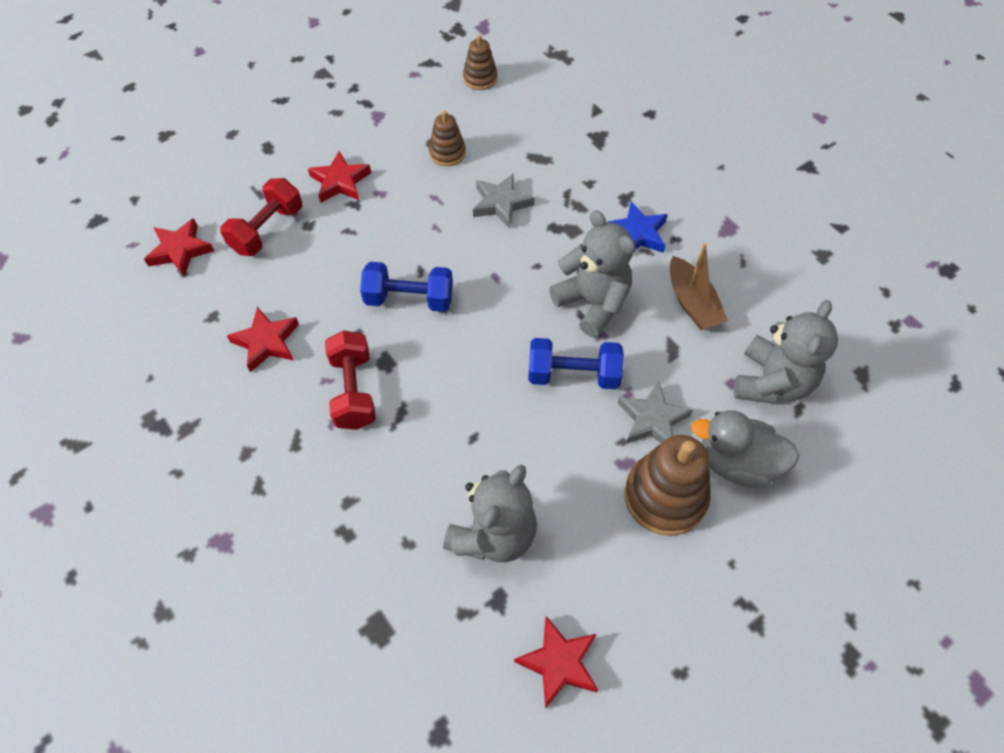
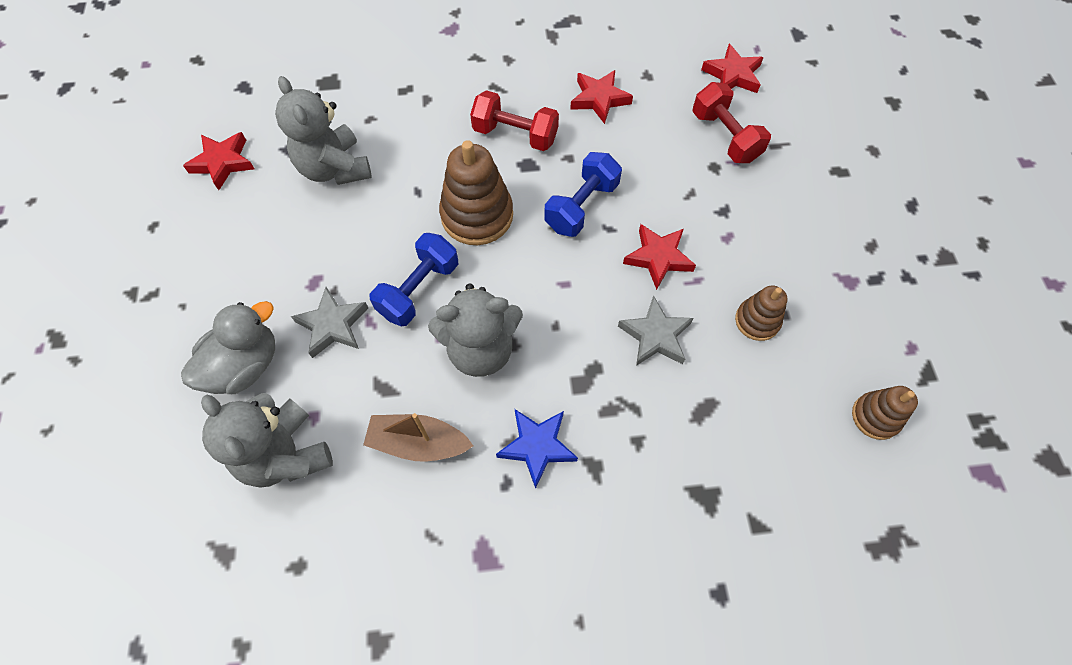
camera: 120 degrees right, 5 degrees up
(340, 181) = (760, 211): red star -> red star (658, 258)
(665, 496) = (266, 293): brown stacking toy -> brown stacking toy (477, 215)

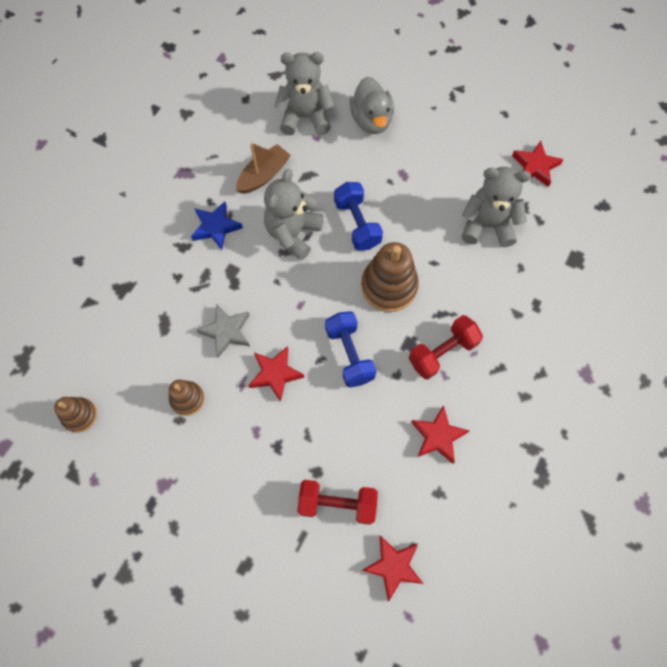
camera: 125 degrees right, 5 degrees up
(333, 325) = (366, 170): grey star -> none

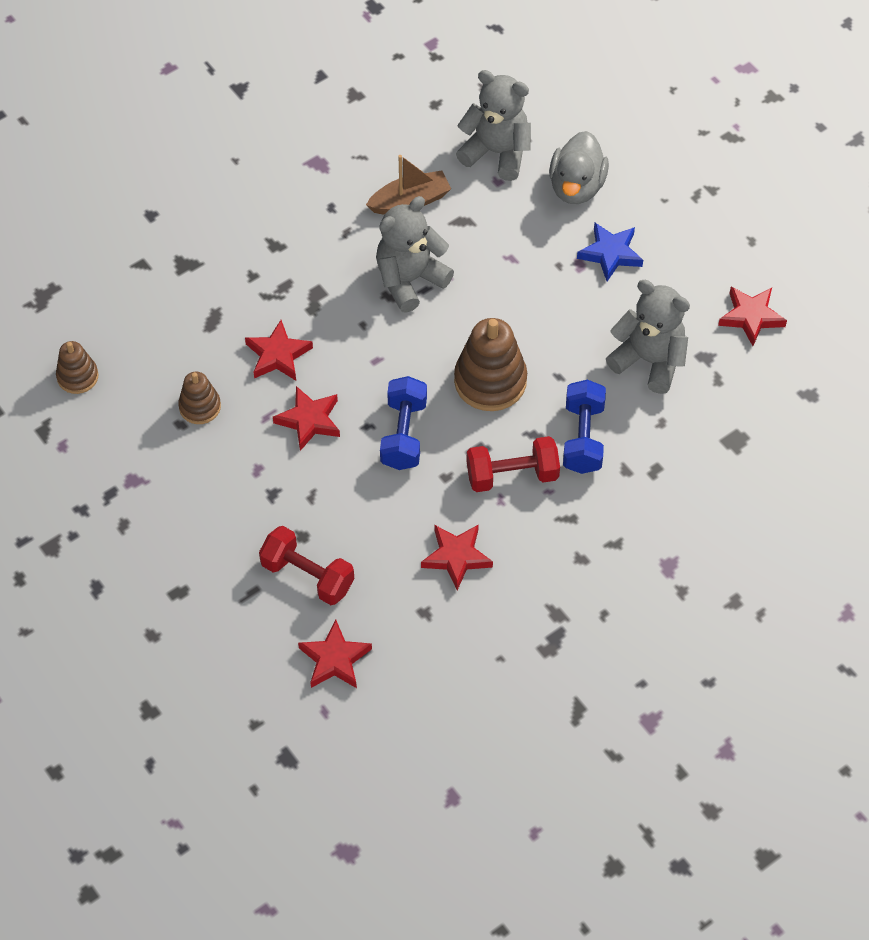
camera: 25 degrees right, 10 degrees down
(216, 227) = (323, 238): blue star -> blue star (610, 254)
(226, 331) = (278, 355): grey star -> red star
(357, 224) = (491, 298): blue dumbbell -> blue dumbbell (583, 438)

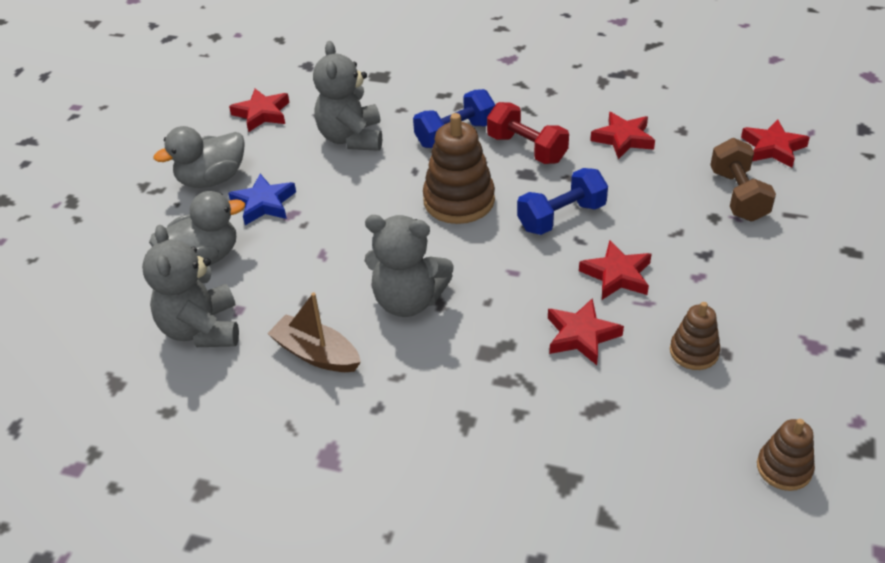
camera: 125 degrees left, 15 degrees down
(307, 575) = (738, 195): red dumbbell -> brown dumbbell
(678, 236) = (212, 179): none -> grey duck

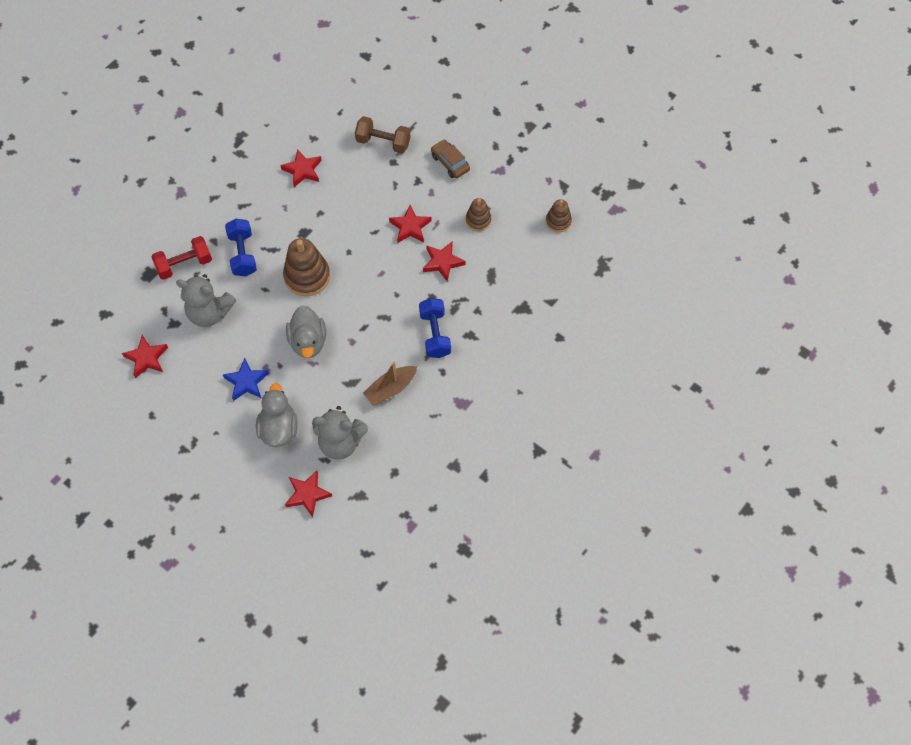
camera: 70 degrees left, 20 degrees up
(212, 179) = (202, 406): grey duck -> grey duck (308, 342)
(408, 301) = (375, 331): grey teddy bear -> none
(527, 149) = (281, 222): red dumbbell -> red dumbbell (184, 264)
(561, 217) = (351, 232): blue dumbbell -> blue dumbbell (435, 334)
(771, 279) = (450, 163): none -> brown car
(773, 148) = (355, 105): red star -> red star (307, 494)

